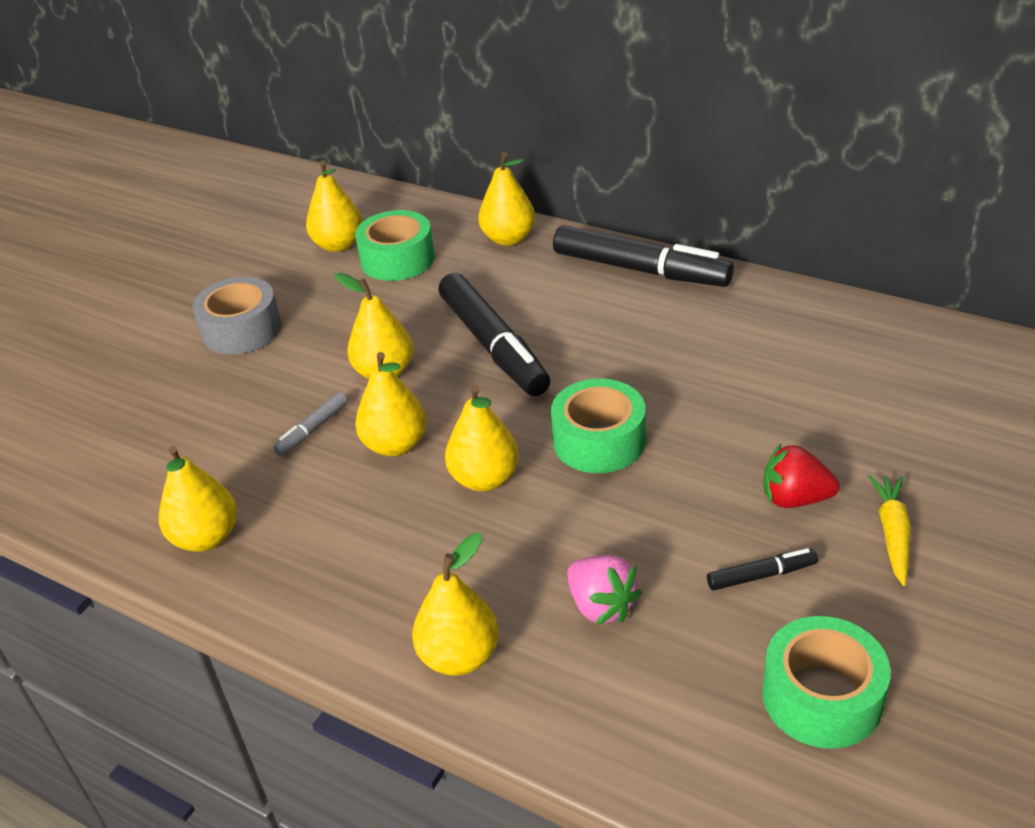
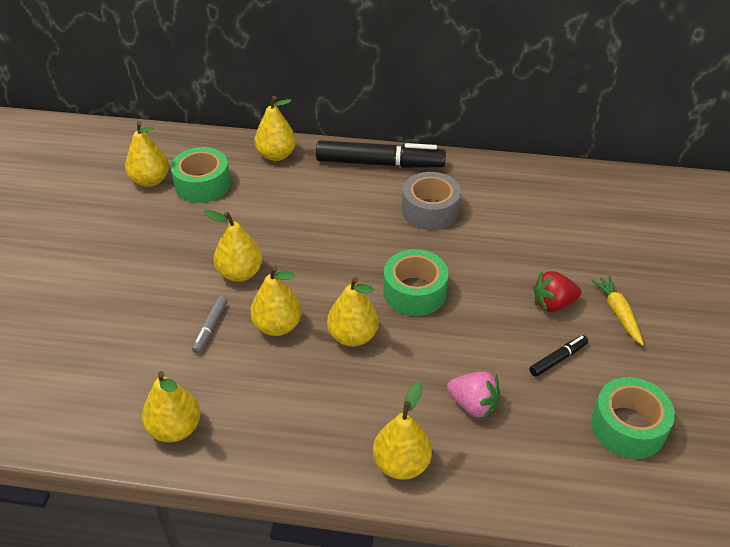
camera: 25 degrees left, 5 degrees up
(241, 329) = (111, 262): grey tape -> grey tape (430, 210)
(493, 346) = (308, 238): black marker -> none

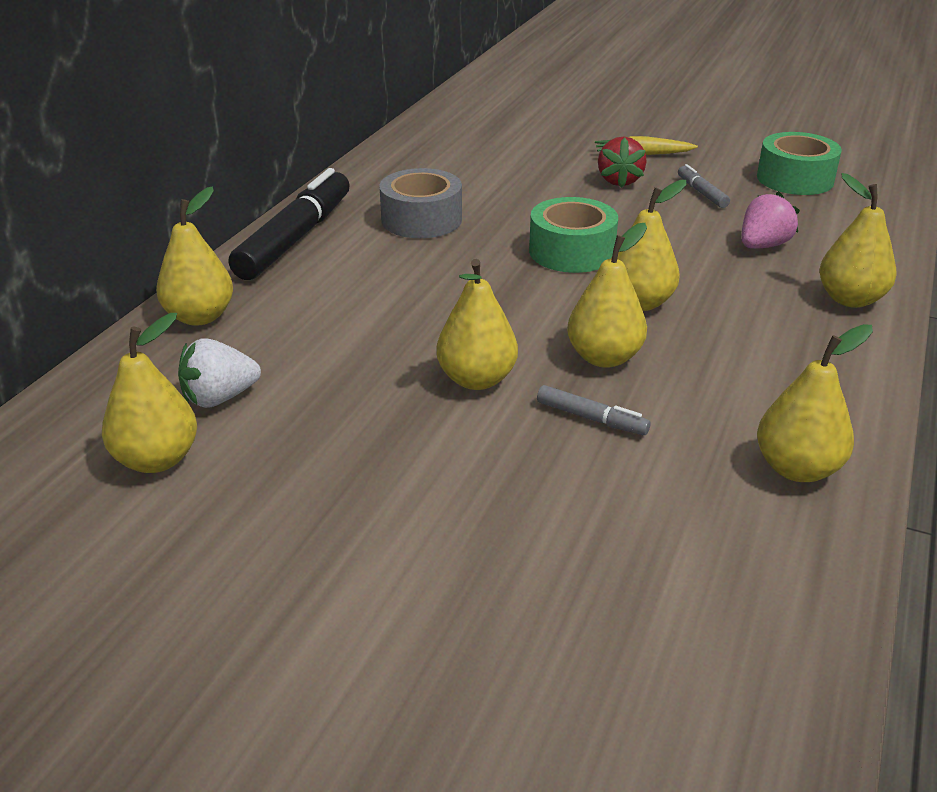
camera: 75 degrees left, 10 degrees down
(202, 184) = (220, 398): green tape -> white strawberry
(558, 359) = (701, 193): black marker -> grey marker

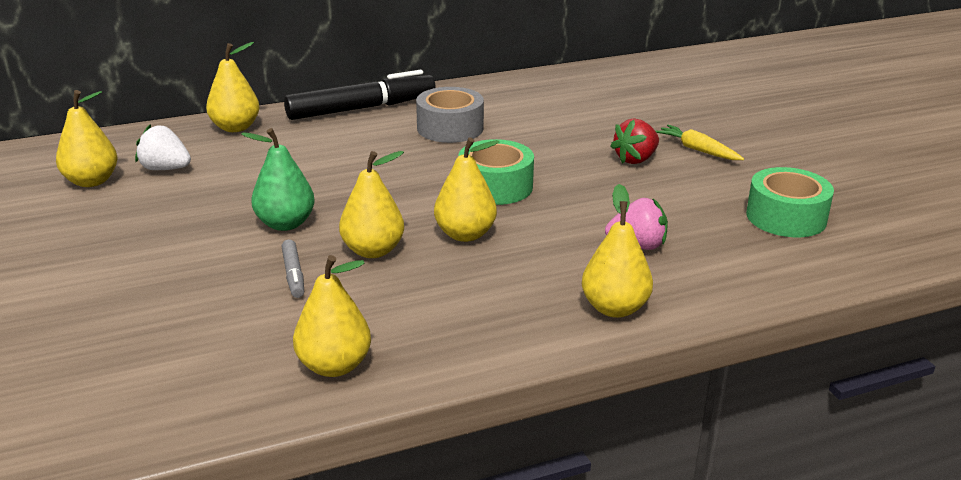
camera: 45 degrees right, 5 degrees down
(477, 379) = (285, 224): yellow pear -> green pear
(701, 193) = (680, 193): grey marker -> none

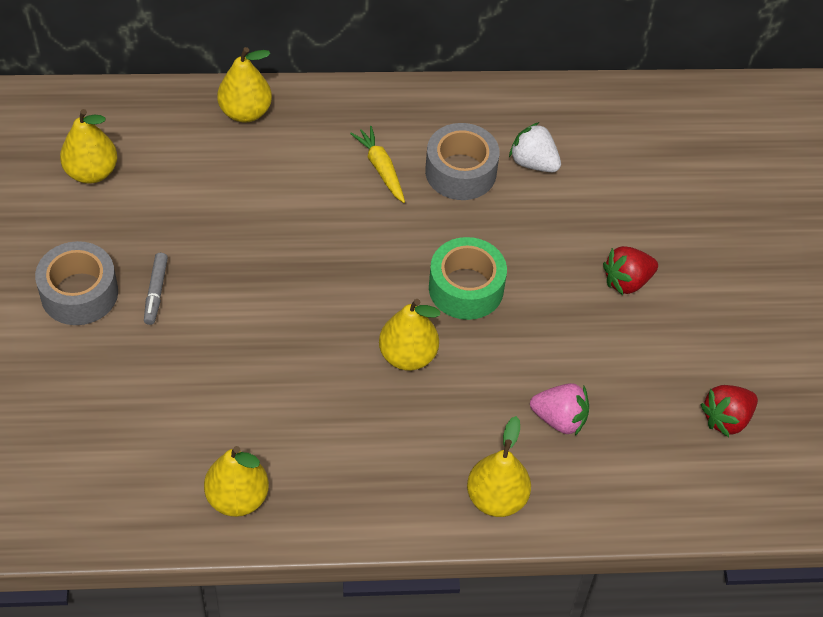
camera: 15 degrees right, 25 degrees up
(98, 256) = (79, 293): none -> grey tape
(165, 169) = (162, 169): white strawberry -> white strawberry (533, 163)
(285, 224) = (250, 292): green pear -> none
(293, 275) = (237, 369): grey marker -> grey marker (156, 292)
(361, 108) = (382, 109): black marker -> none
(373, 250) = (316, 355): yellow pear -> none
(698, 150) = (701, 283): yellow carrot -> yellow carrot (381, 168)
(786, 217) = (726, 419): green tape -> red strawberry

